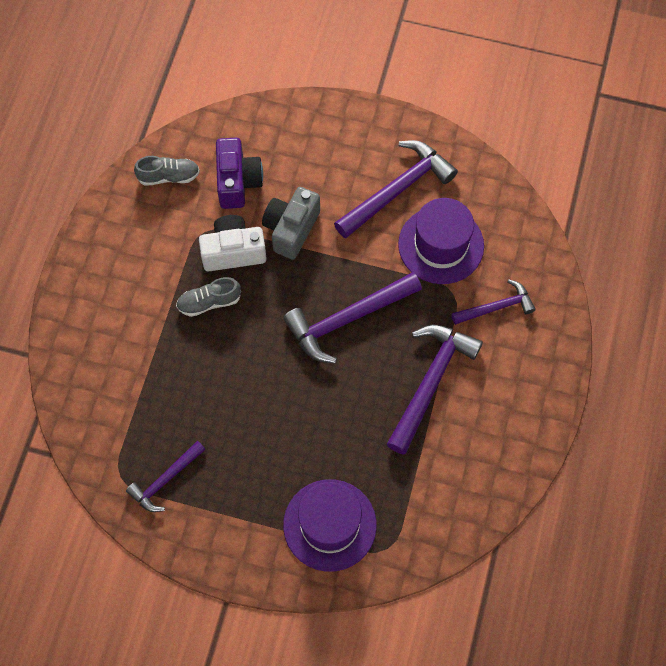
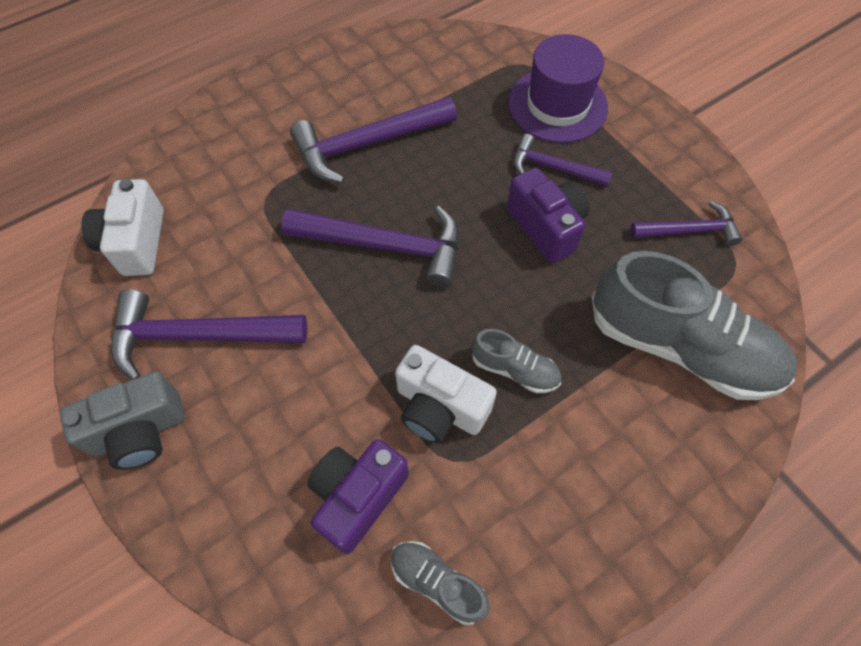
camera: 140 degrees left, 5 degrees down
(123, 388) = (680, 347): none -> grey shoe
(260, 410) = (546, 227): none -> purple camera
(291, 229) = (352, 383): grey camera -> grey camera (140, 431)
(441, 245) = (224, 247): purple hat -> none
(494, 209) = (136, 242): none -> white camera
(496, 307) = (243, 160): purple hammer -> purple hammer (553, 168)

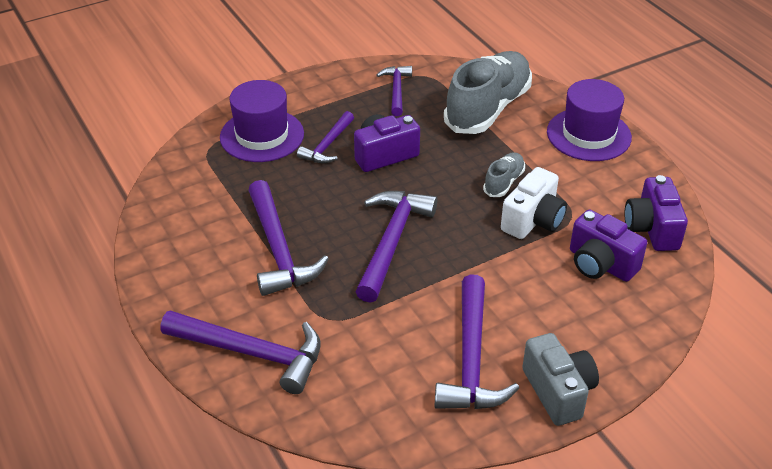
camera: 85 degrees left, 20 degrees down
(136, 242) = (367, 412): white camera -> none
(222, 142) = (251, 353): none -> purple hammer
(437, 582) = (652, 229): grey shoe -> purple camera
(653, 496) = (588, 134): none -> purple hat

